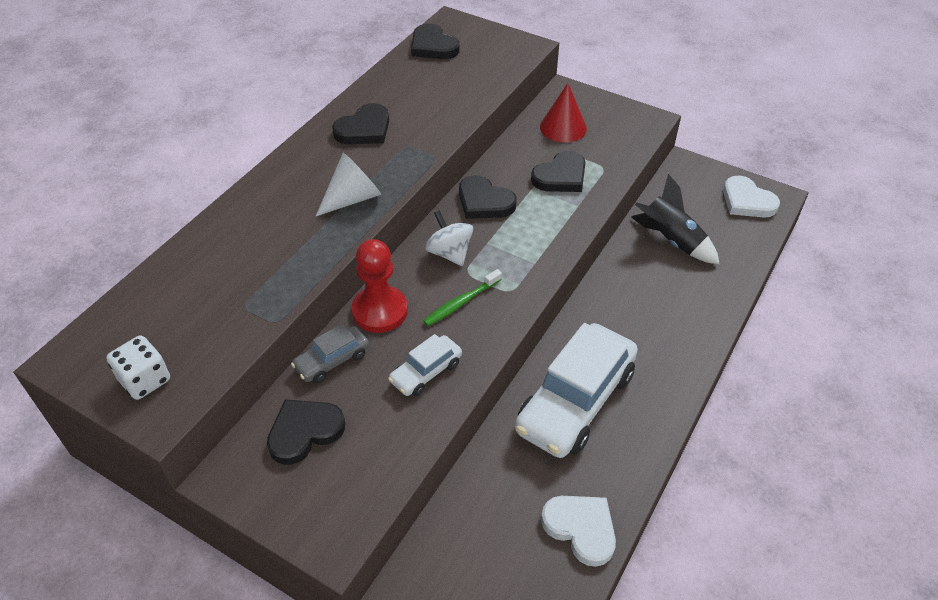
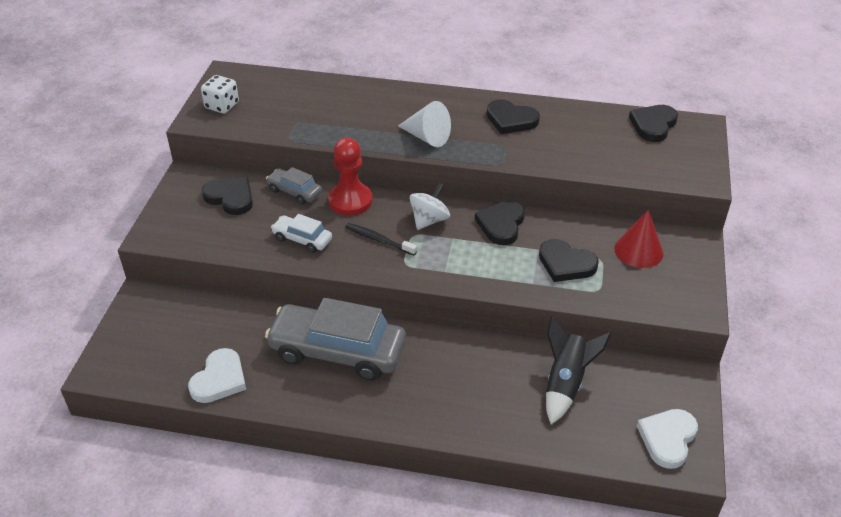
camera: 70 degrees right, 5 degrees down
(461, 302) = (379, 240): green toothbrush -> black toothbrush
(575, 401) = (337, 351): white car -> grey car

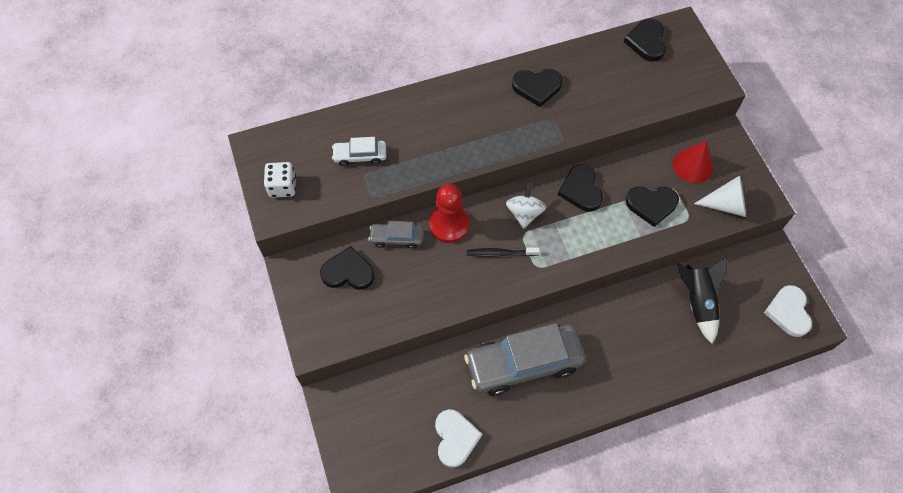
camera: 30 degrees left, 20 degrees up
(302, 239) = (440, 284): white car -> white car (360, 156)
(427, 137) = (484, 139): white cone -> white cone (726, 205)

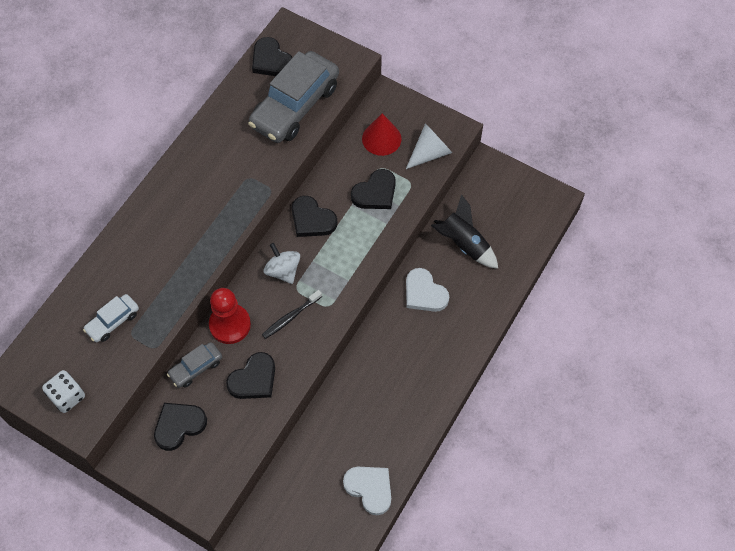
camera: 40 degrees left, 0 degrees up
(523, 363) = (374, 390): grey car -> grey car (295, 106)
(537, 87) = (213, 159): black heart -> black heart (254, 379)
(788, 312) = (532, 203): white heart -> white heart (424, 293)

